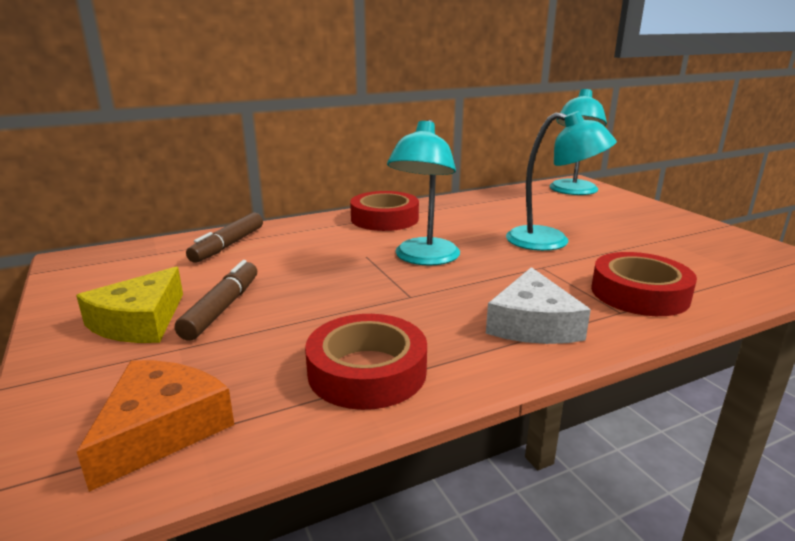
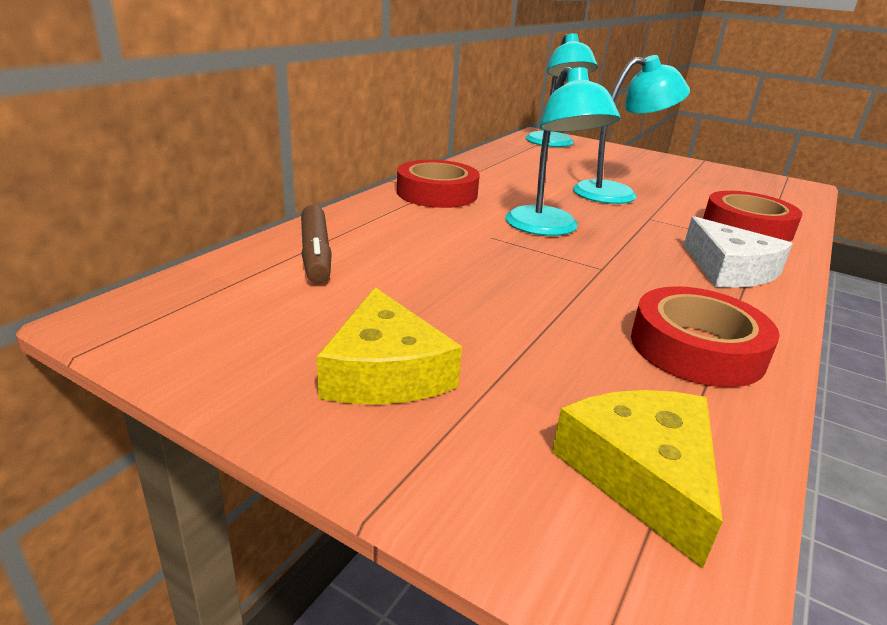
camera: 35 degrees left, 5 degrees up
(161, 429) = (642, 475): orange cheese -> yellow cheese
(222, 308) = (452, 328): brown marker -> none

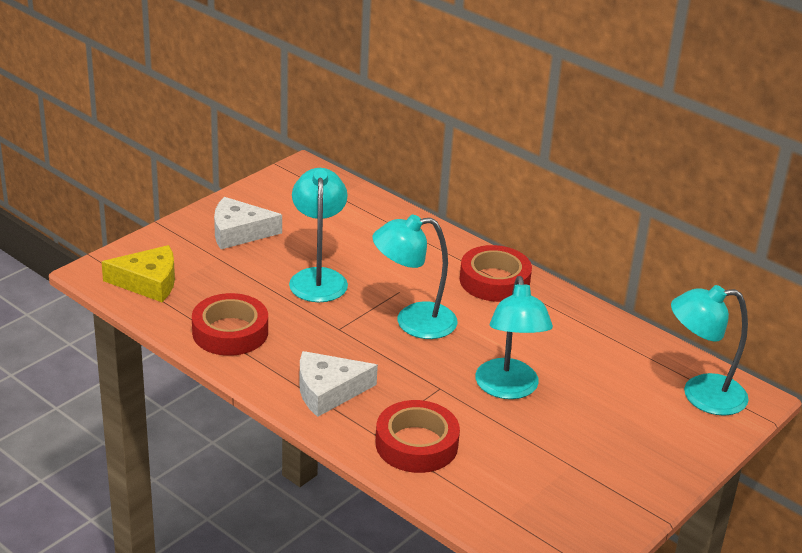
camera: 100 degrees right, 5 degrees up
(316, 253) = (373, 220): brown marker -> none
(385, 371) = (239, 232): yellow cheese -> white cheese
(495, 286) = (318, 278): none -> turquoise lamp

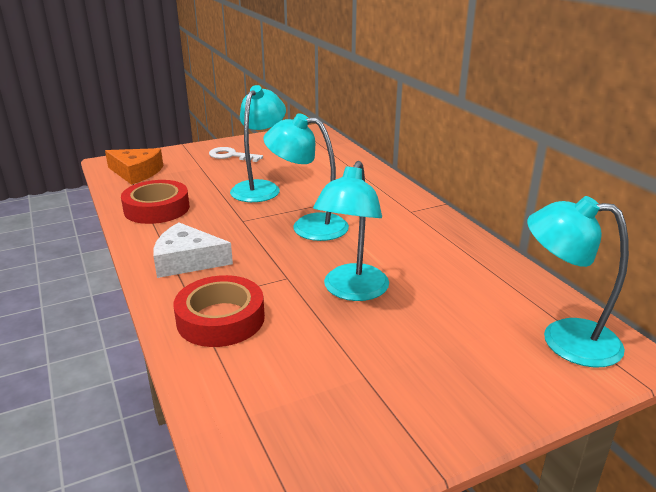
camera: 25 degrees right, 5 degrees down
(148, 282) = (136, 172): yellow cheese -> orange cheese
(239, 232) = (231, 156): white cheese -> white key
(494, 281) = (404, 210): red tape -> none

